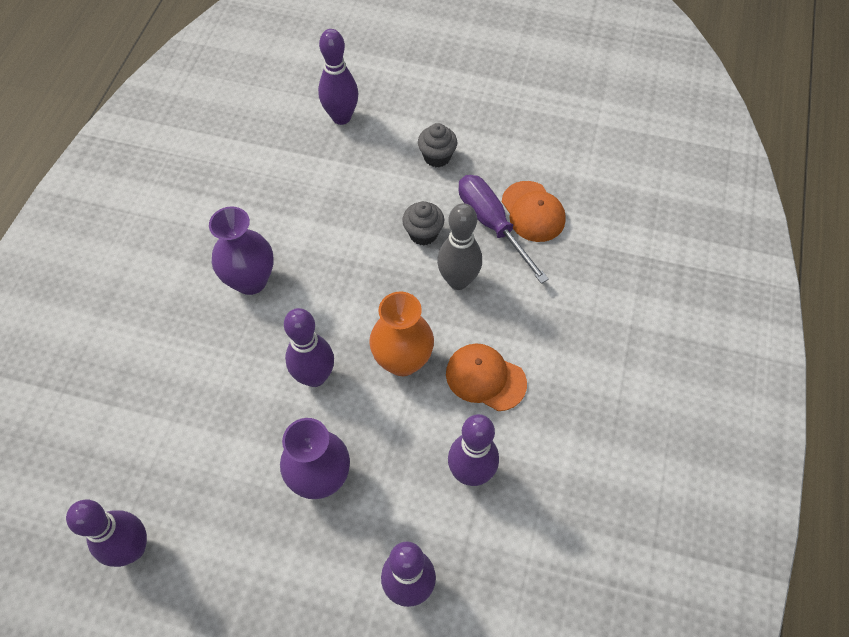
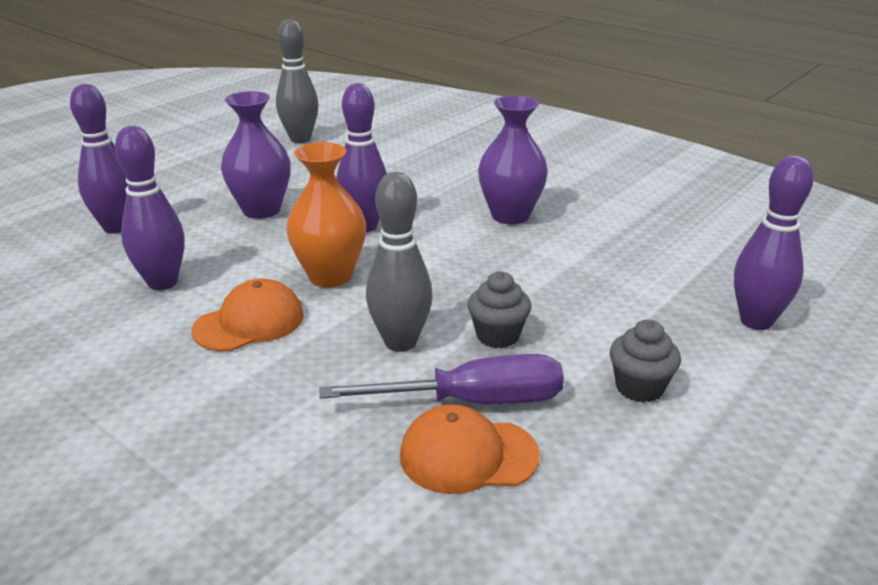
camera: 115 degrees right, 30 degrees down
(132, 548) = (300, 139): purple bowling pin -> grey bowling pin

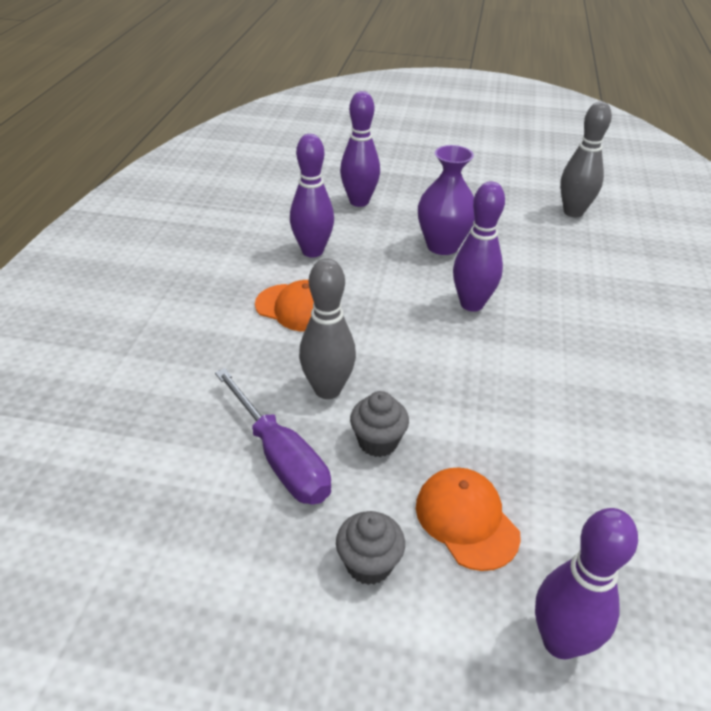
camera: 60 degrees right, 10 degrees up
(330, 276) = (384, 318): orange vase -> none
(468, 455) = (217, 478): orange cap -> orange cap (466, 520)
(510, 215) = (582, 381): purple vase -> none

